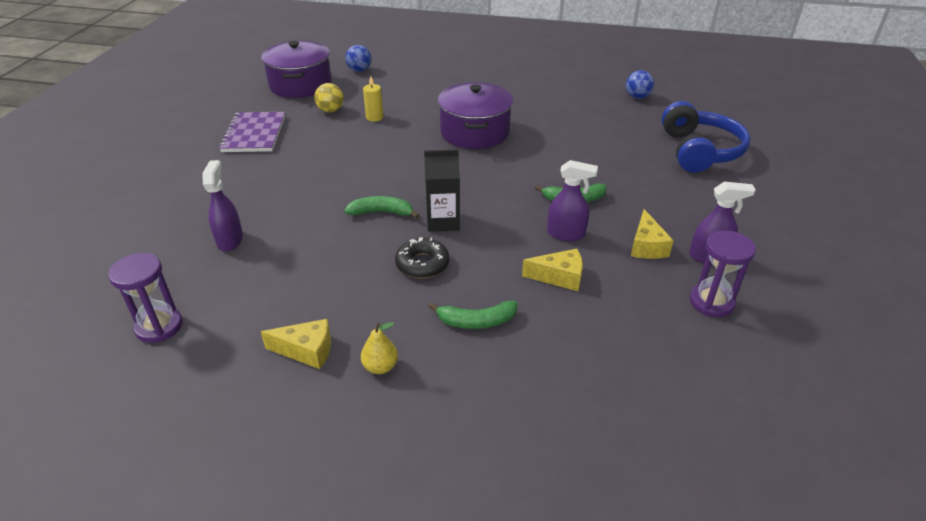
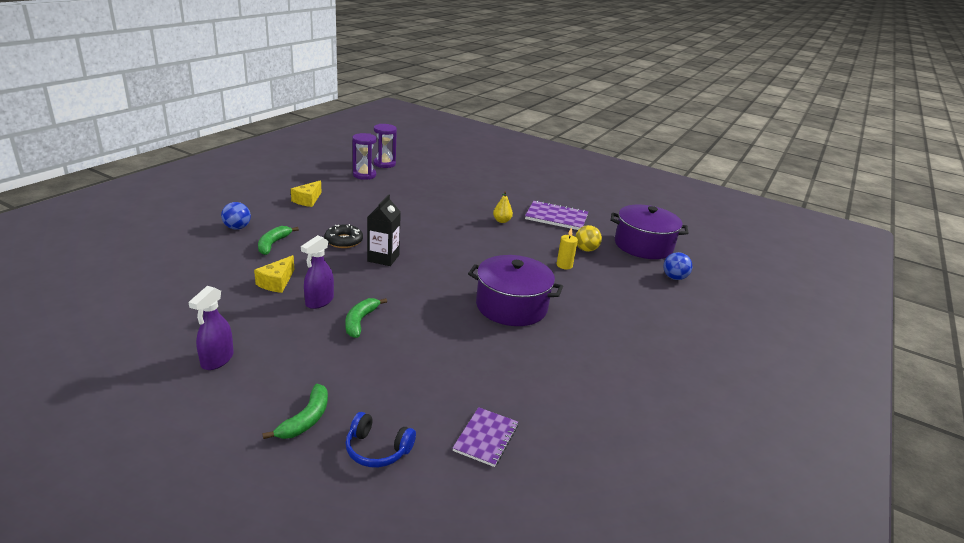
camera: 105 degrees right, 10 degrees down
(230, 240) = (423, 196): purple spray bottle -> none
(380, 367) = (274, 213): yellow pear -> yellow pear (502, 221)
(381, 212) = (414, 240): green banana -> green banana (306, 419)
(637, 97) = (548, 462): blue ball -> blue ball (237, 228)
(642, 118) = (485, 438): none -> purple notebook
(646, 246) = (265, 333): yellow cheese -> none
(699, 151) = (377, 449): blue headphones -> blue headphones, size x0.53
(711, 302) = (174, 334): purple hourglass -> purple hourglass (384, 164)

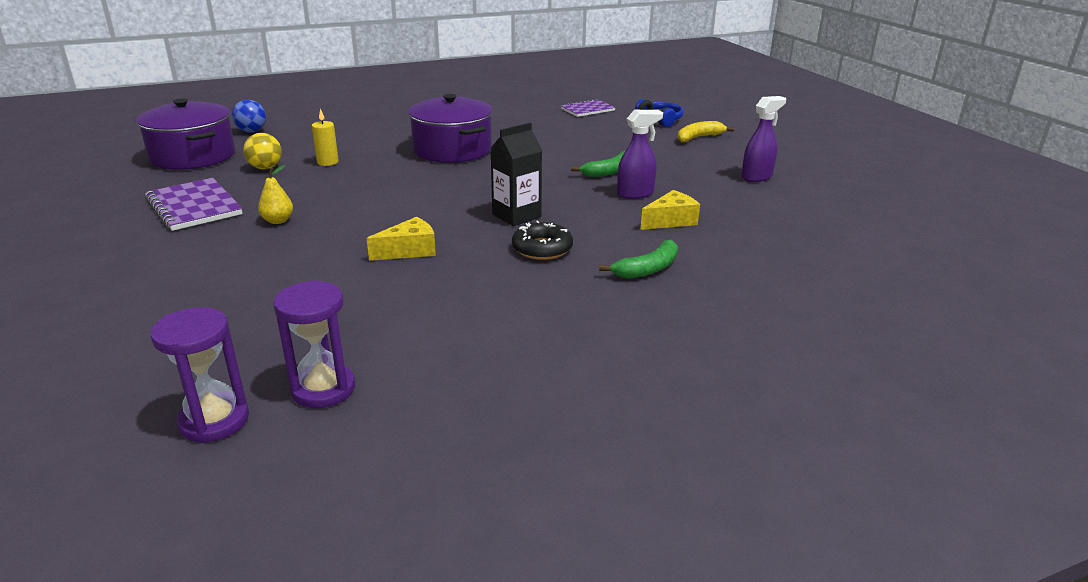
camera: 140 degrees left, 0 degrees up
(237, 228) = (691, 312): blue ball -> none
(306, 419) = (698, 137): green banana -> yellow banana
(308, 200) = (524, 343): yellow cheese -> yellow cheese (409, 251)

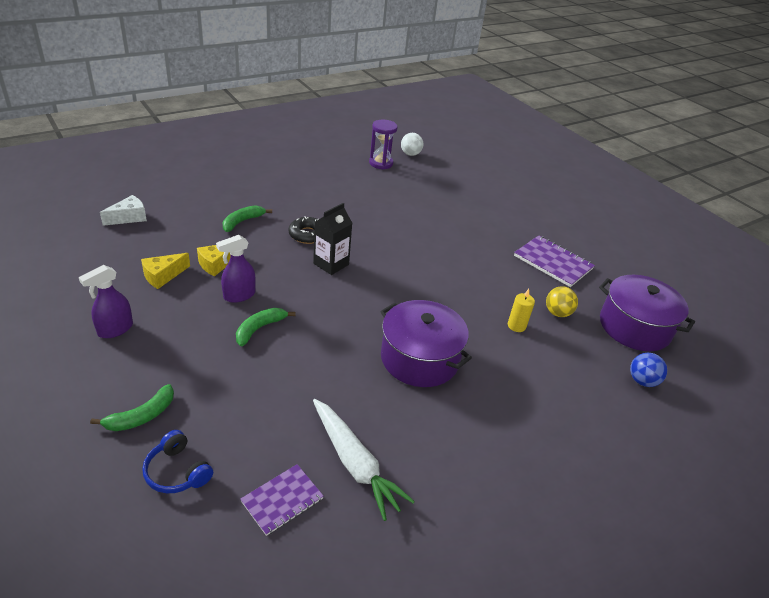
camera: 165 degrees right, 10 degrees up
(214, 421) = (410, 154): purple hourglass -> white ball
(278, 221) = (486, 251): yellow pear -> none
(409, 251) = (387, 230): yellow cheese -> yellow cheese (163, 276)
(535, 116) = (354, 463): none -> white carrot
(698, 137) = (142, 416): yellow banana -> green banana
(836, 280) = (129, 217): none -> white cheese

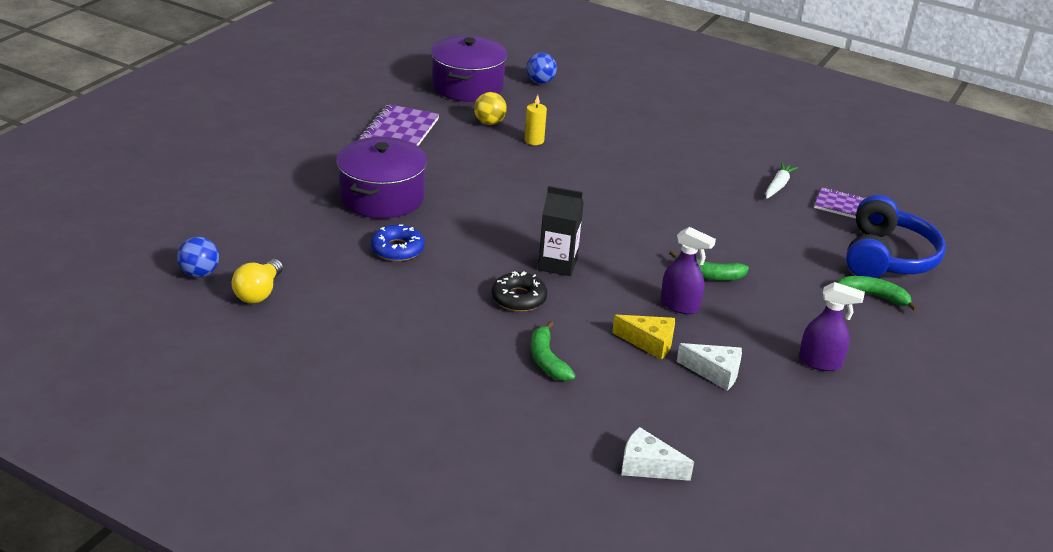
camera: 115 degrees left, 5 degrees down
(163, 276) = (715, 372): yellow cheese -> white cheese
(177, 471) = (886, 257): blue headphones -> blue headphones, size x1.88
(242, 222) = (547, 360): green banana -> green banana turned 60 degrees clockwise
(354, 463) = (778, 186): white carrot -> white carrot, size x0.58
(381, 163) = (259, 293): purple hourglass -> yellow light bulb
(393, 212) = (397, 249): none -> blue donut
(410, 154) = (199, 273): white ball -> blue ball
(419, 358) = (637, 180): purple pot -> purple pot (382, 197)

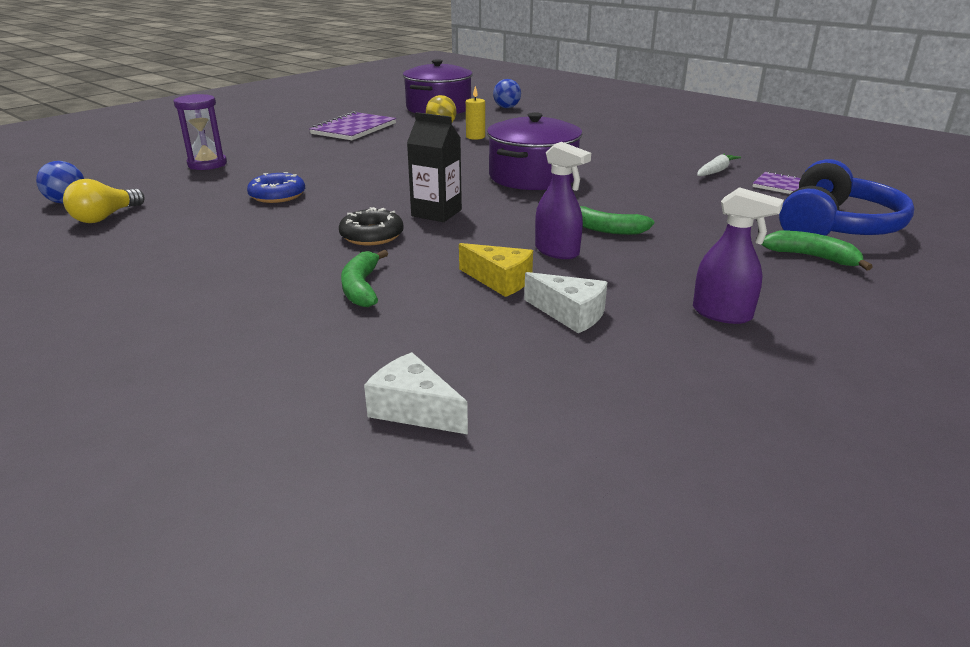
camera: 15 degrees right, 5 degrees down
(290, 204) = (207, 164): none -> purple hourglass
(382, 197) = (298, 163): purple pot -> purple pot (532, 176)

